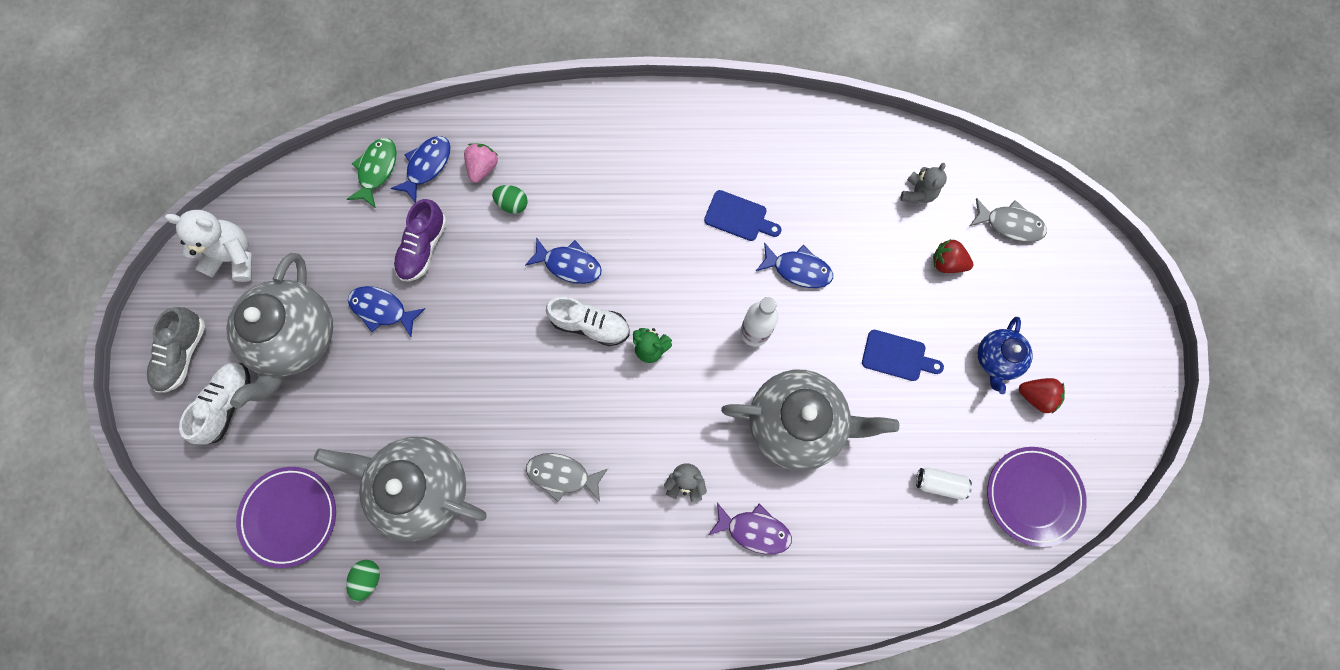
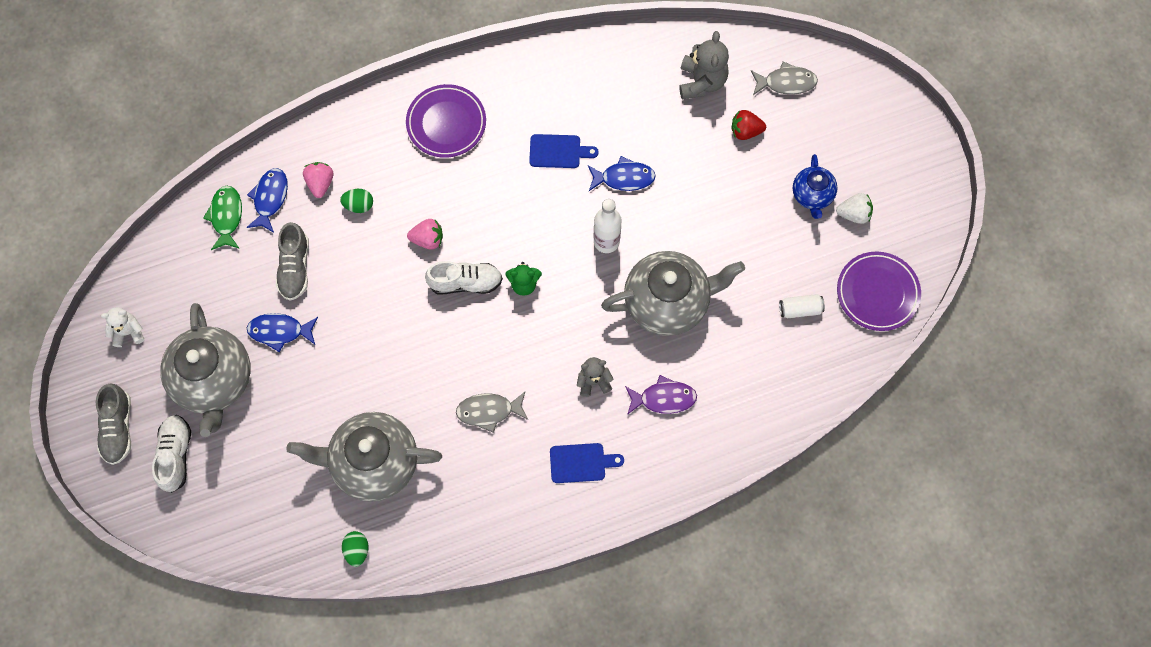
camera: 20 degrees left, 5 degrees down
(234, 257) = (128, 332): white teddy bear -> white teddy bear, size x0.63
(290, 516) = (269, 526): purple plate -> purple plate (446, 123)
(423, 247) = (295, 268): purple shoe -> grey shoe
(569, 264) = (428, 239): blue fish -> pink strawberry
(897, 356) = (731, 220): blue cutting board -> blue cutting board (581, 463)
(917, 193) = (701, 82): grey teddy bear -> grey teddy bear, size x1.60
(1036, 396) = (854, 214): red strawberry -> white strawberry

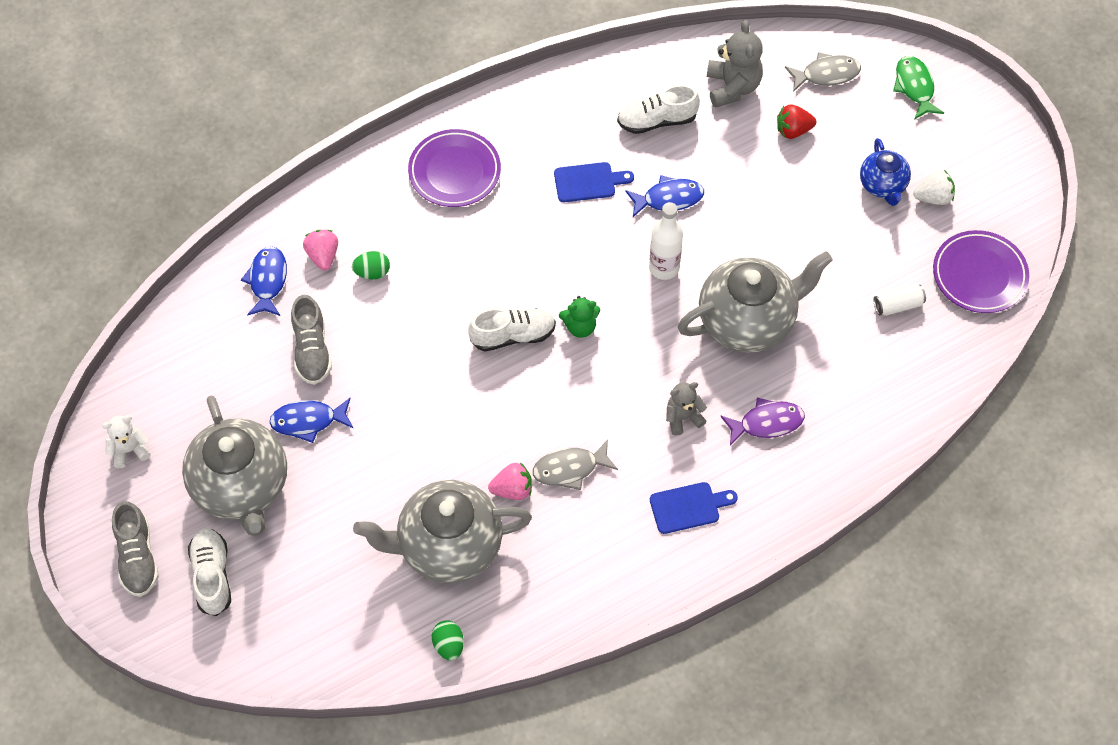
camera: 10 degrees left, 10 degrees down
(226, 216) = (220, 308): green fish -> green fish (914, 87)
(428, 239) = (459, 296): pink strawberry -> pink strawberry (512, 489)
(629, 103) = (657, 121): none -> white shoe

